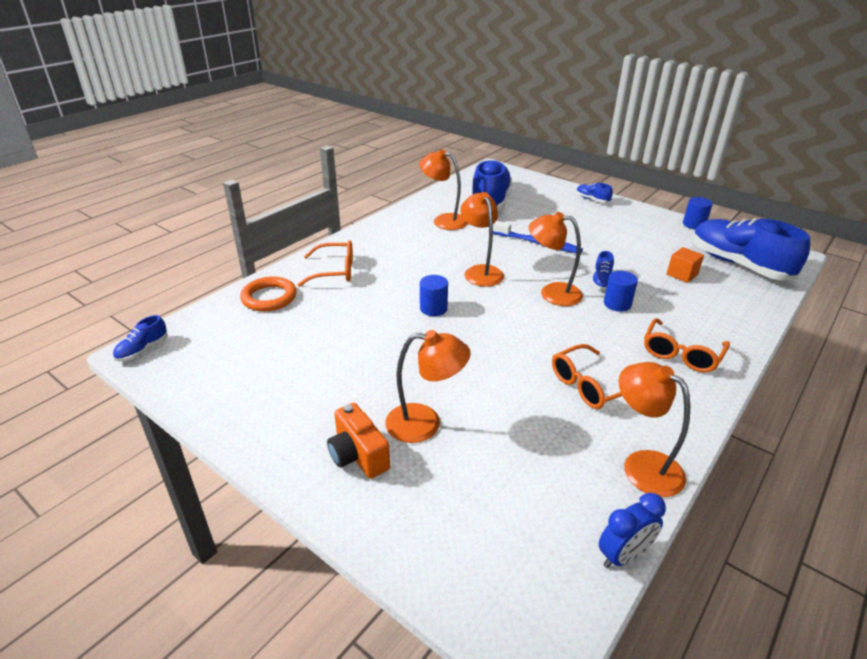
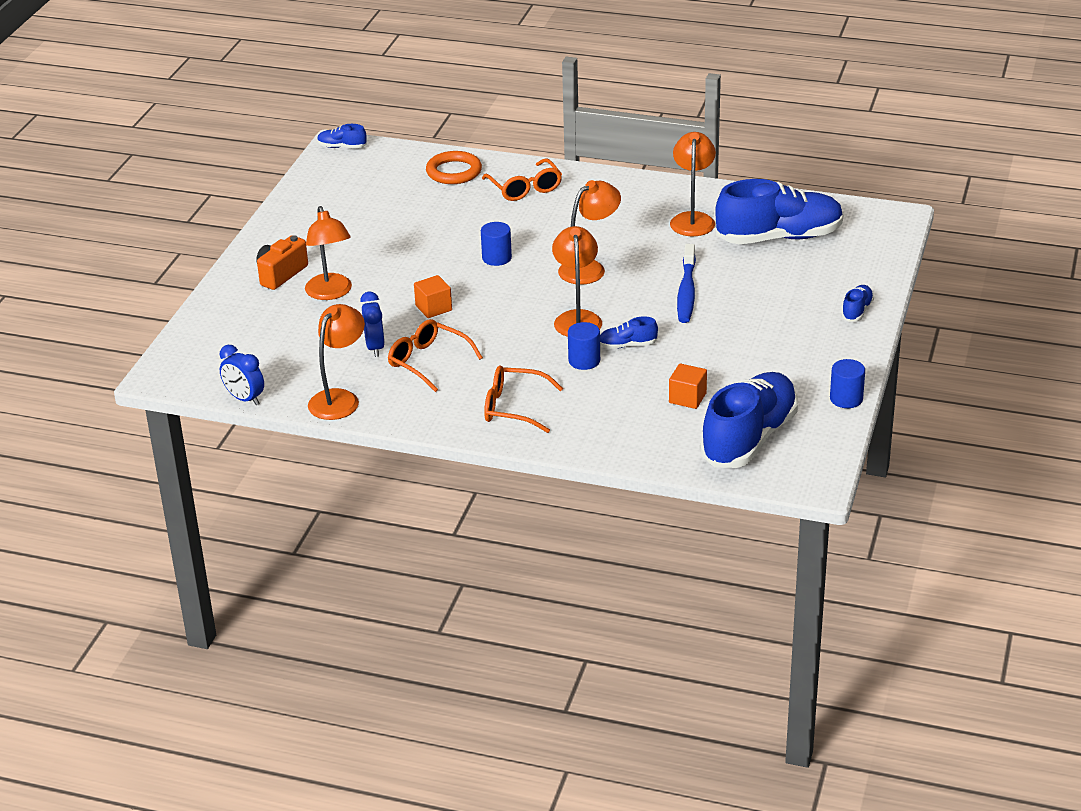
camera: 70 degrees right, 0 degrees up
(495, 361) = (433, 308): none -> orange cube
(549, 415) = (375, 347): none -> blue clock

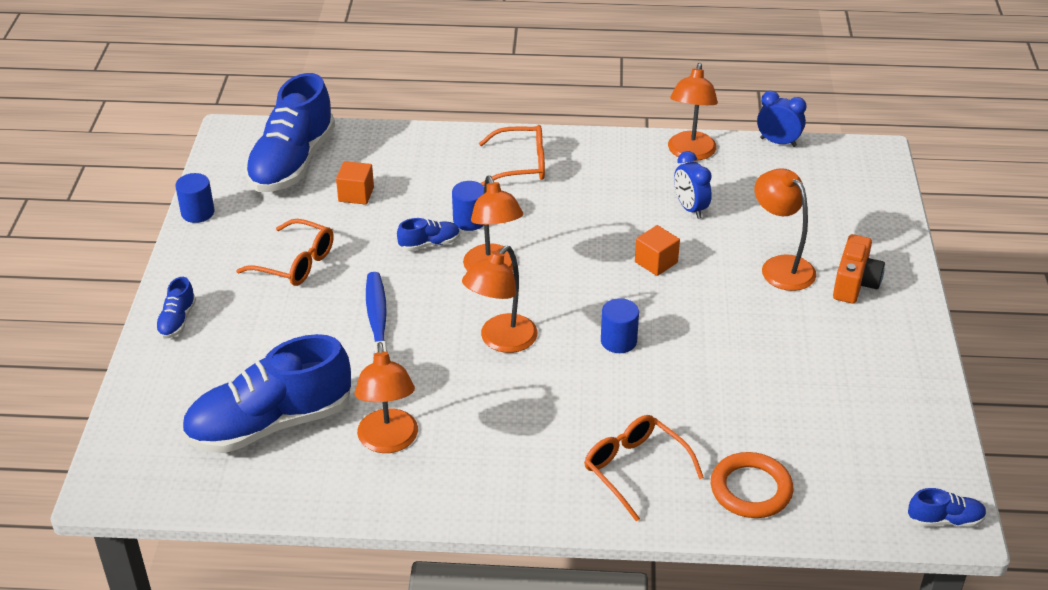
camera: 165 degrees right, 5 degrees up
(428, 361) = (627, 200): orange glasses -> orange glasses (296, 263)

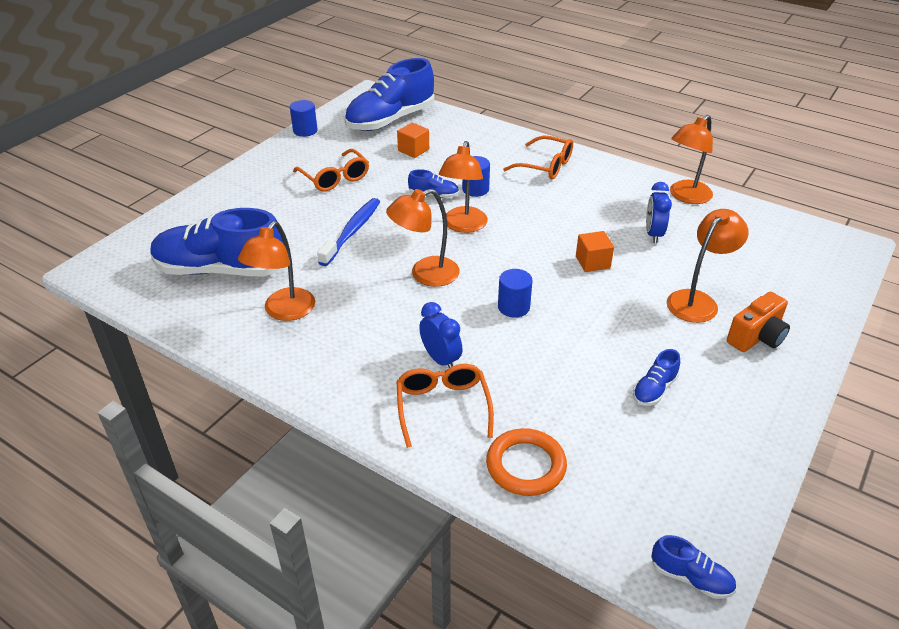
camera: 30 degrees right, 0 degrees up
(177, 321) = (230, 187): blue shoe -> blue shoe (654, 389)
(778, 142) = (769, 211): blue clock -> blue clock (440, 359)
(780, 266) = (697, 301): orange lamp -> orange lamp turned 45 degrees clockwise

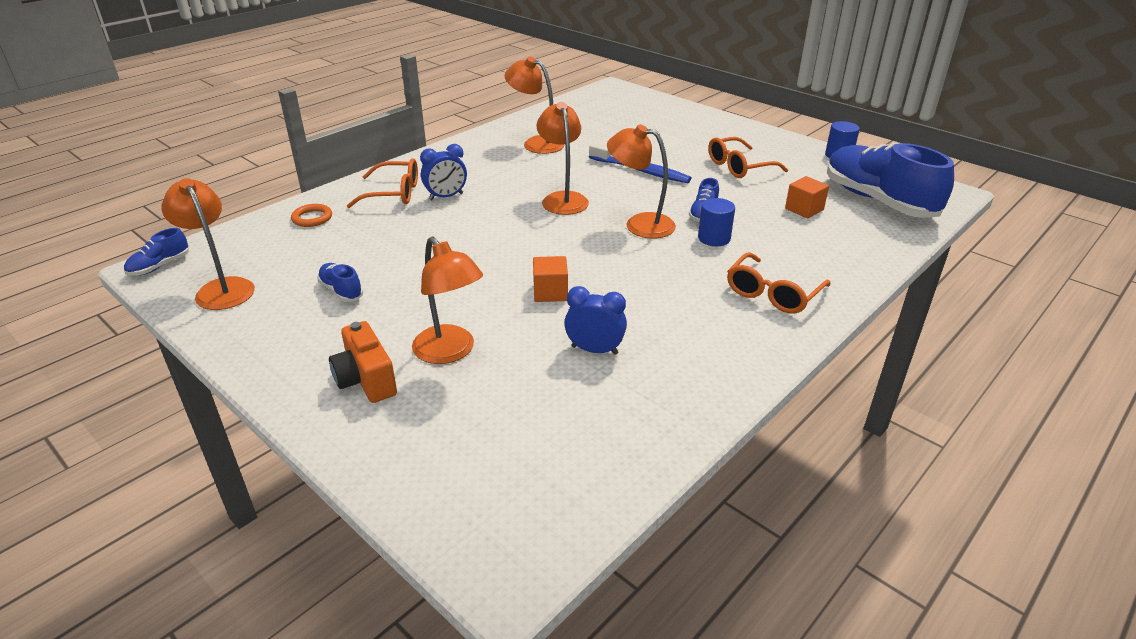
camera: 100 degrees right, 5 degrees down
(221, 270) = (598, 123): blue shoe -> none
(513, 307) = (495, 236): blue cylinder -> none
(526, 465) = (312, 218): orange ring -> orange ring, size x0.64
(685, 196) = (685, 405): orange lamp -> orange lamp (221, 288)

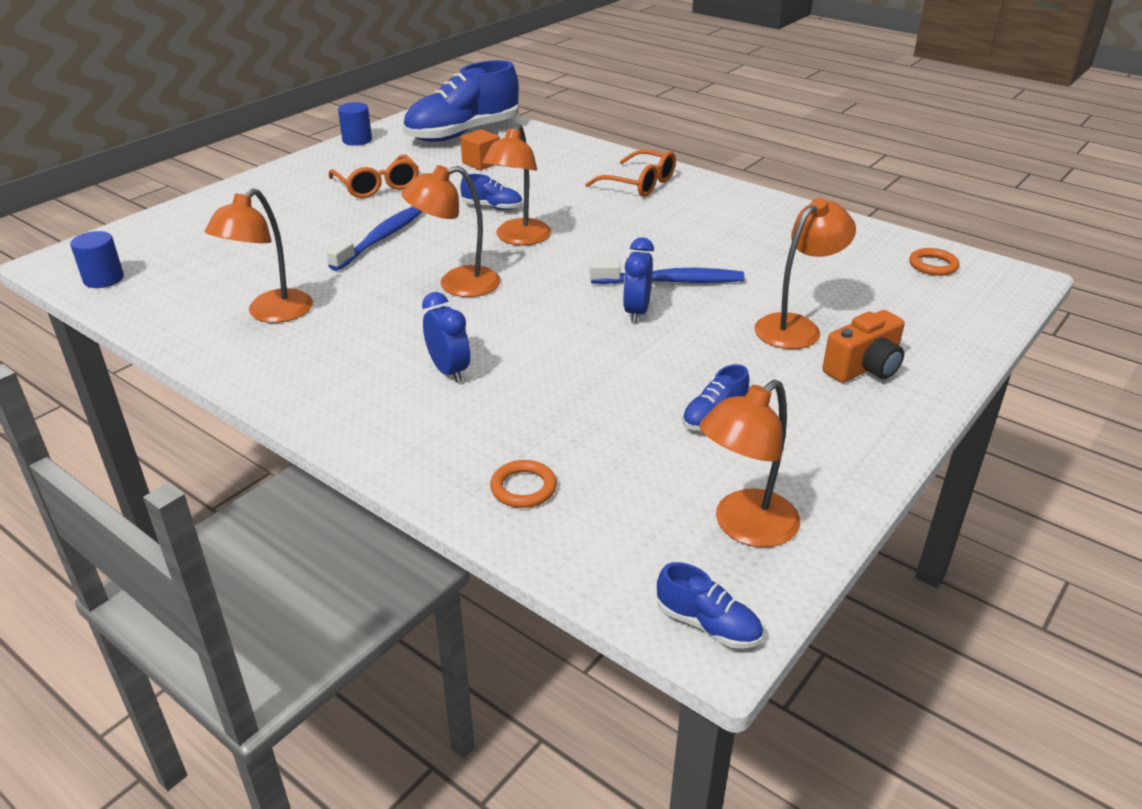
camera: 95 degrees left, 0 degrees up
(394, 193) = (436, 420): orange glasses -> none
(550, 292) = (671, 281): orange cube -> blue toothbrush
(556, 492) = (933, 265): none -> orange ring
(594, 350) = (757, 256): blue clock -> blue clock (636, 312)
(714, 238) = (545, 203): blue cylinder -> blue cylinder (103, 279)

